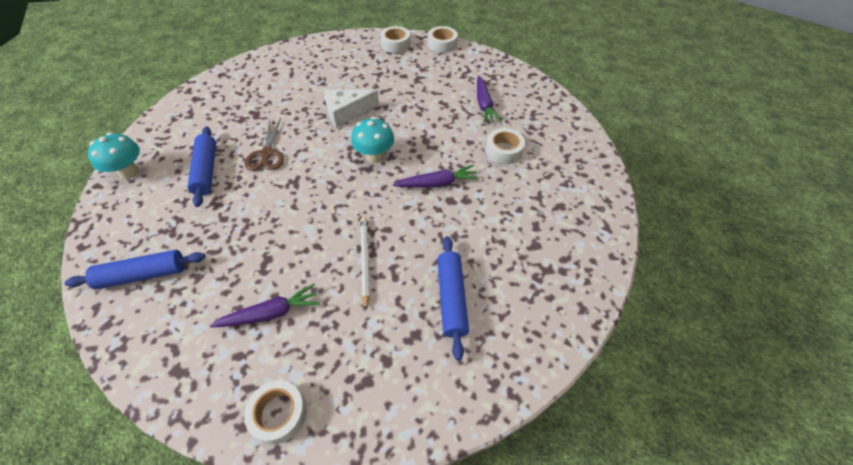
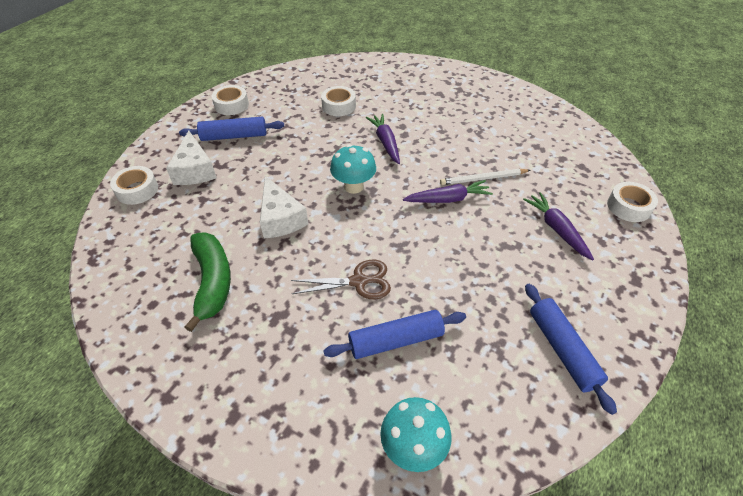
camera: 95 degrees left, 5 degrees down
(296, 84) = (212, 282): none -> green banana
(413, 67) = (195, 170): none -> white cheese
(442, 44) = (150, 149): white tape -> white tape (231, 105)
(452, 298) = (500, 130): blue rolling pin -> blue rolling pin (234, 136)
(484, 104) = (272, 117): purple carrot -> purple carrot (448, 199)

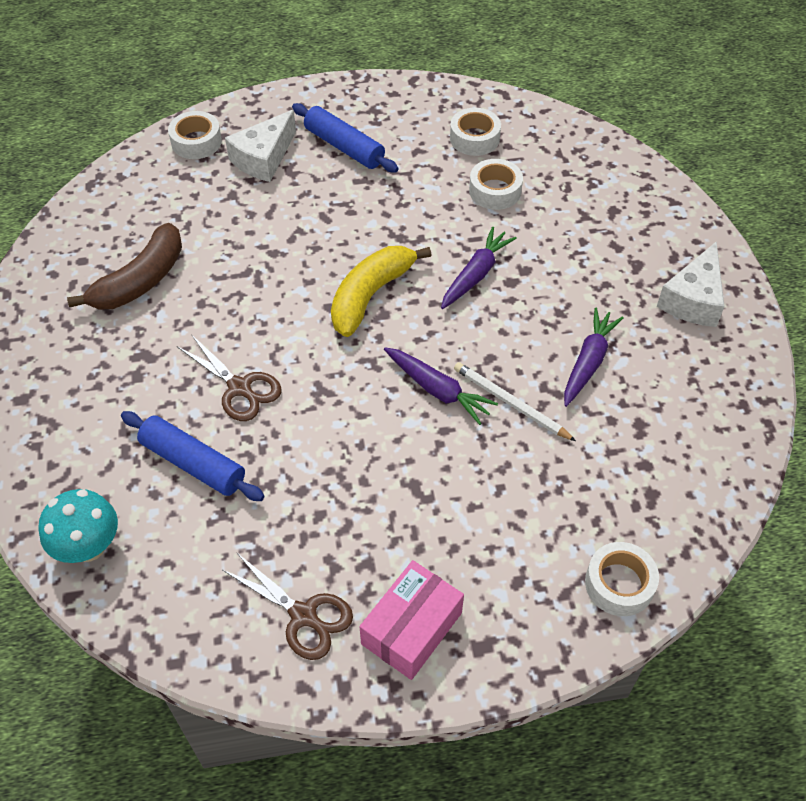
camera: 50 degrees right, 5 degrees up
(212, 282) = (140, 281): green banana -> brown banana
(231, 105) = (391, 106): white tape -> white tape (474, 138)
(280, 218) = (264, 270): white cheese -> white cheese (693, 299)
(353, 186) = (371, 295): turquoise mushroom -> yellow banana
(556, 229) = (492, 523): purple carrot -> purple carrot (588, 362)
(562, 350) = (303, 615): blue rolling pin -> brown scissors
(605, 303) = (411, 628): none -> pink box

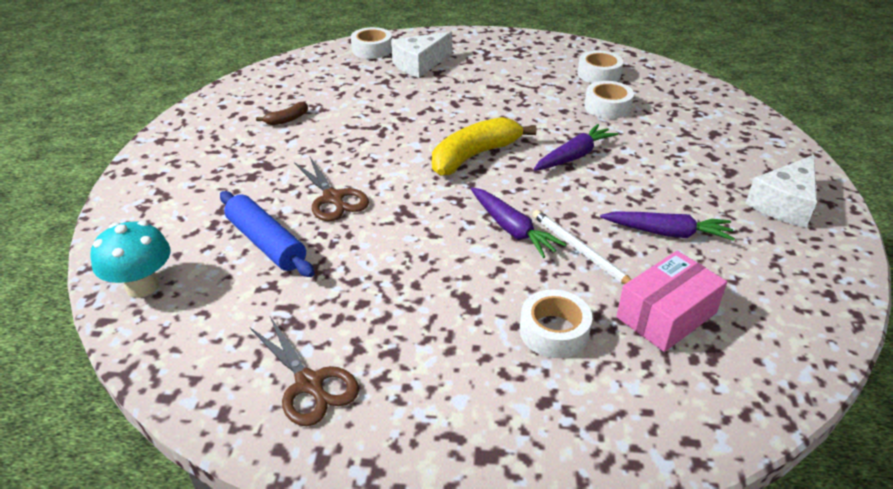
camera: 15 degrees right, 15 degrees down
(140, 281) = (287, 119): brown banana -> brown banana, size x0.47
(344, 147) = (487, 66): blue rolling pin -> none
(411, 628) = (415, 420): pink box -> pink box (666, 315)
(588, 362) = (667, 233): purple carrot -> purple carrot turned 60 degrees clockwise
(619, 584) = (660, 428): white tape -> white tape (554, 331)

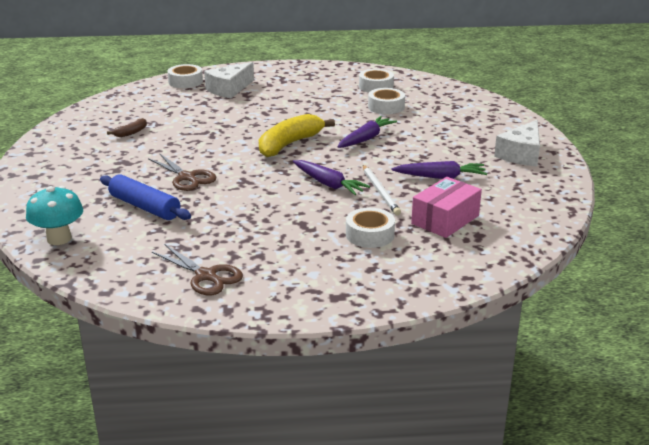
camera: 10 degrees left, 10 degrees down
(580, 251) = (380, 192): white pencil -> white pencil turned 150 degrees counterclockwise

